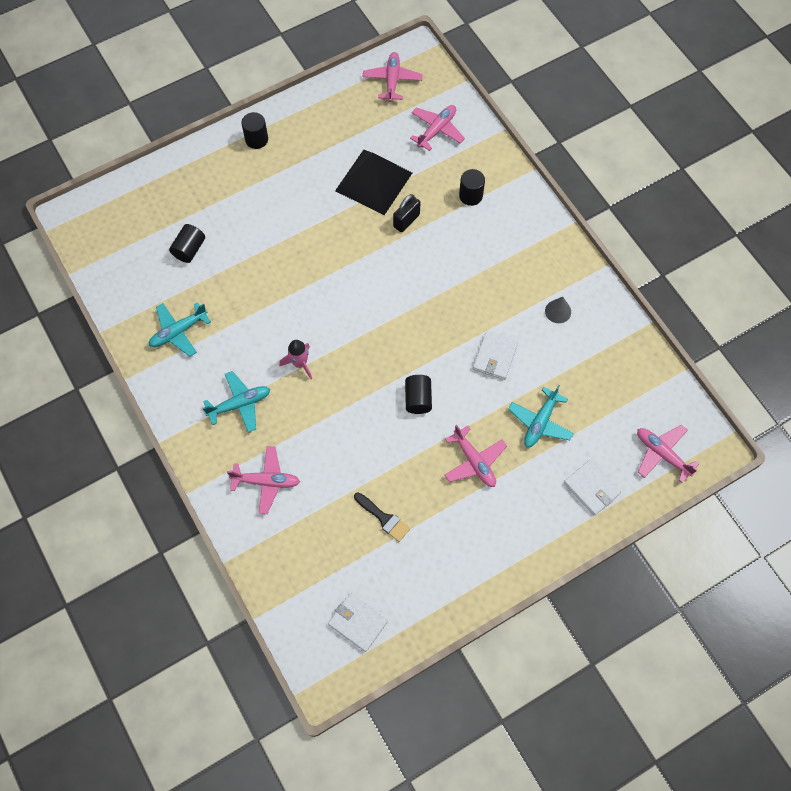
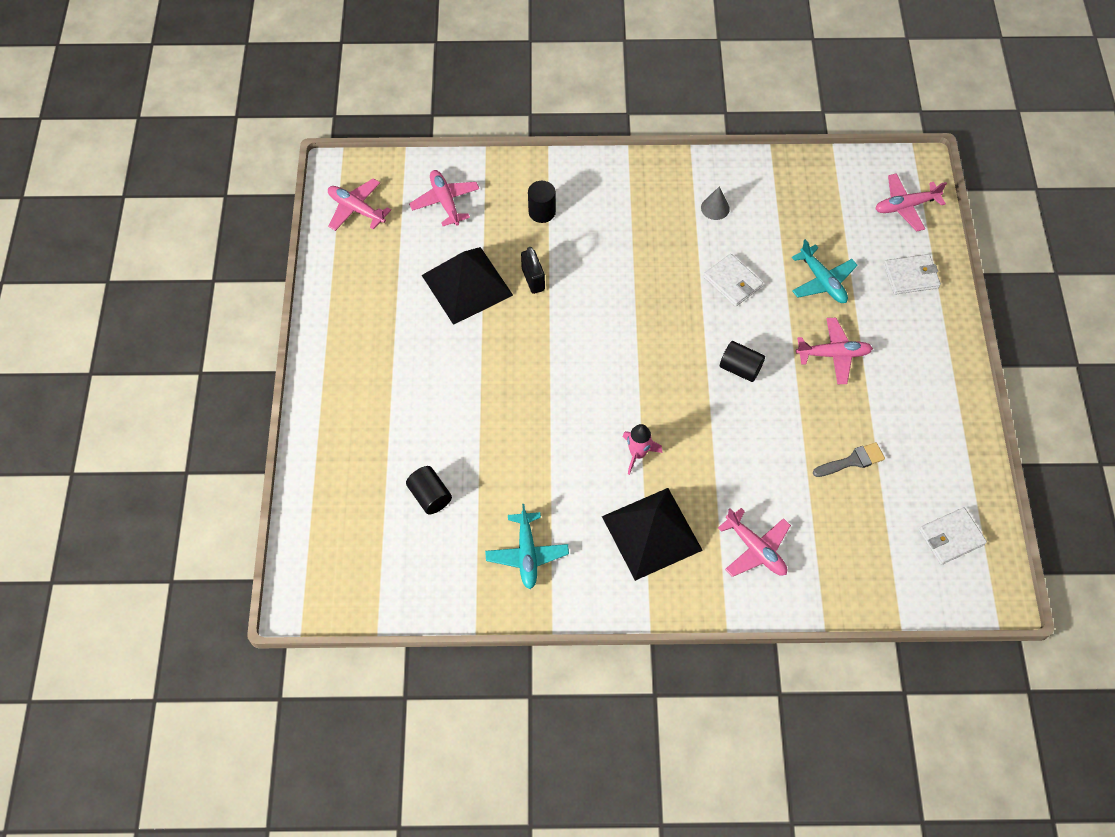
camera: 60 degrees left, 5 degrees down
(239, 404) = (651, 533): turquoise plane -> black pyramid
(256, 139) = (336, 366): black cylinder -> none
(266, 481) = (755, 549): pink plane -> pink plane turned 105 degrees clockwise
(384, 518) = (852, 461): black brush -> grey brush

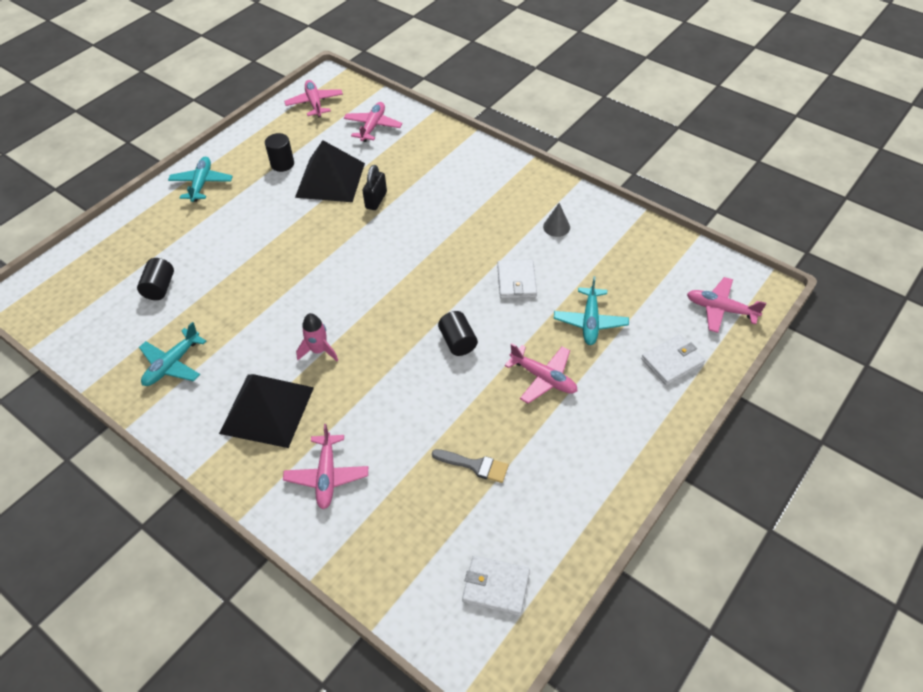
camera: 40 degrees right, 10 degrees down
(343, 368) = (202, 184): none -> turquoise plane
(542, 212) = (428, 164): black cylinder -> black cylinder (282, 164)
(910, 276) = (672, 361): white wallet -> white wallet turned 60 degrees counterclockwise

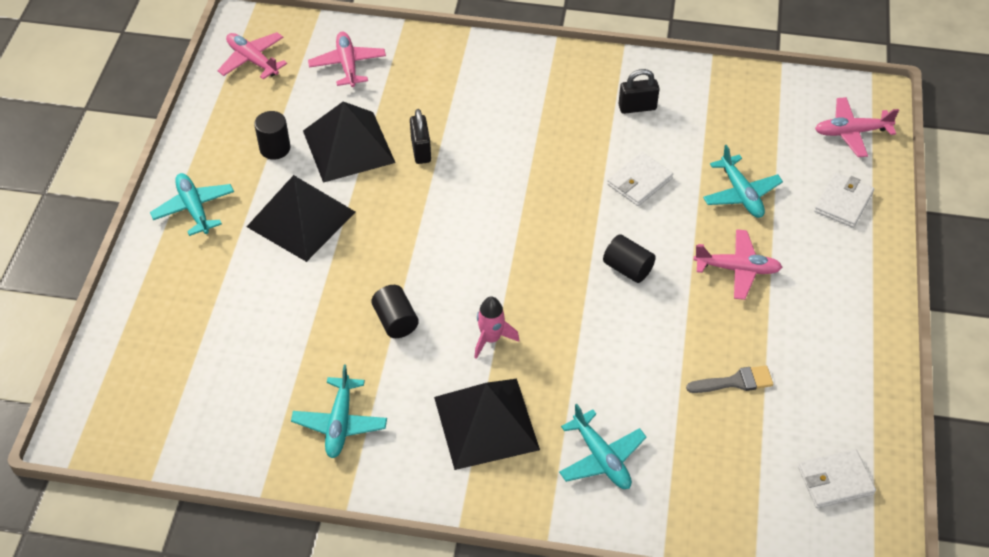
camera: 30 degrees left, 0 degrees up
(160, 288) = (250, 348): black cylinder -> black cylinder (395, 321)
(261, 216) = (301, 219): none -> black pyramid
(327, 476) = (601, 458): pink plane -> turquoise plane
(516, 281) = (639, 181): white wallet -> white wallet turned 75 degrees clockwise
(556, 227) = (637, 107): grey cone -> black padlock

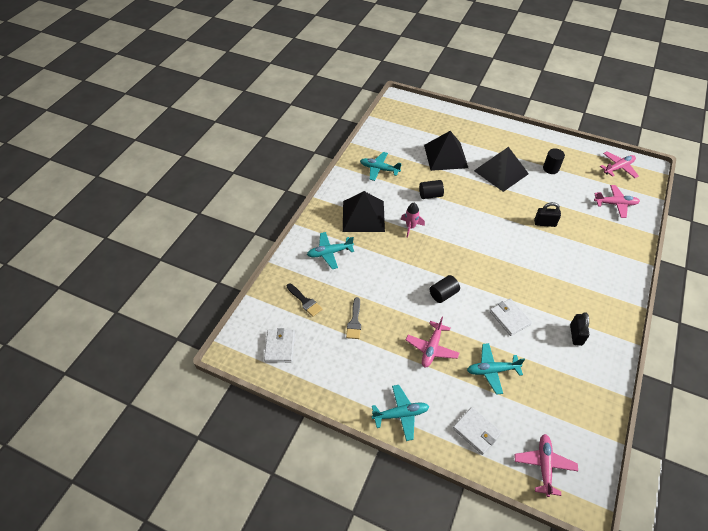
camera: 105 degrees right, 0 degrees up
(194, 209) = (513, 138): turquoise plane -> turquoise plane (400, 414)
(348, 146) = (550, 195): black pyramid -> black pyramid (446, 156)
(727, 469) = (305, 301): none -> black brush

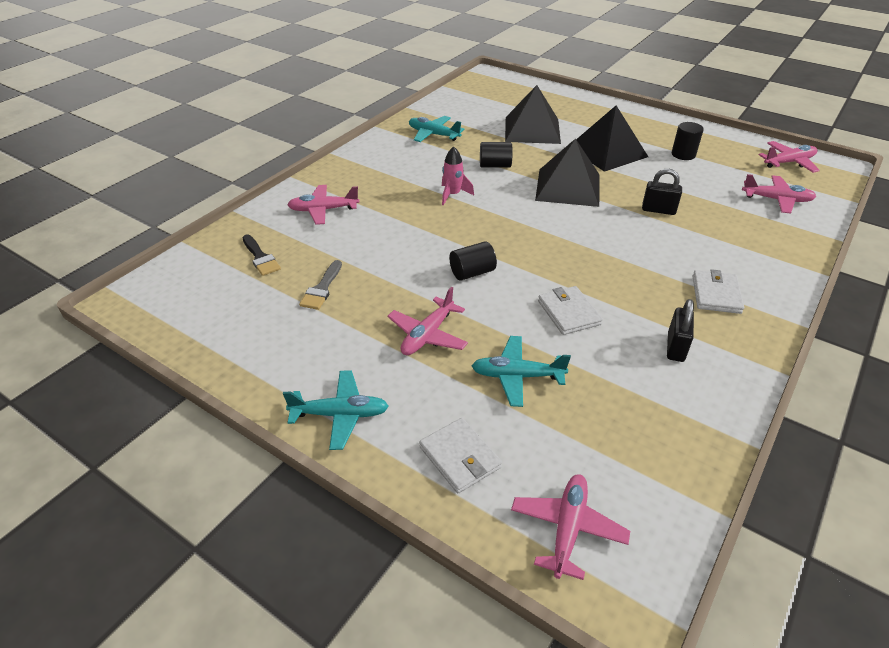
camera: 10 degrees right, 10 degrees down
(280, 347) = (195, 305): white wallet -> white wallet (716, 294)
(329, 253) = (323, 210): turquoise plane -> pink plane
(363, 216) = (389, 177): black pyramid -> black pyramid (568, 187)

